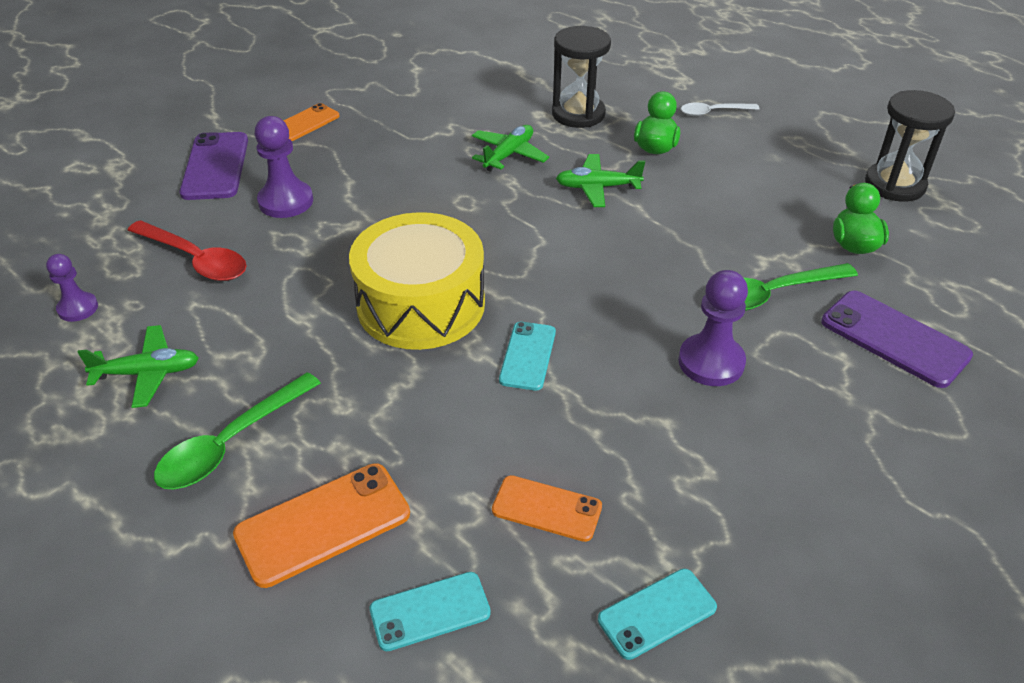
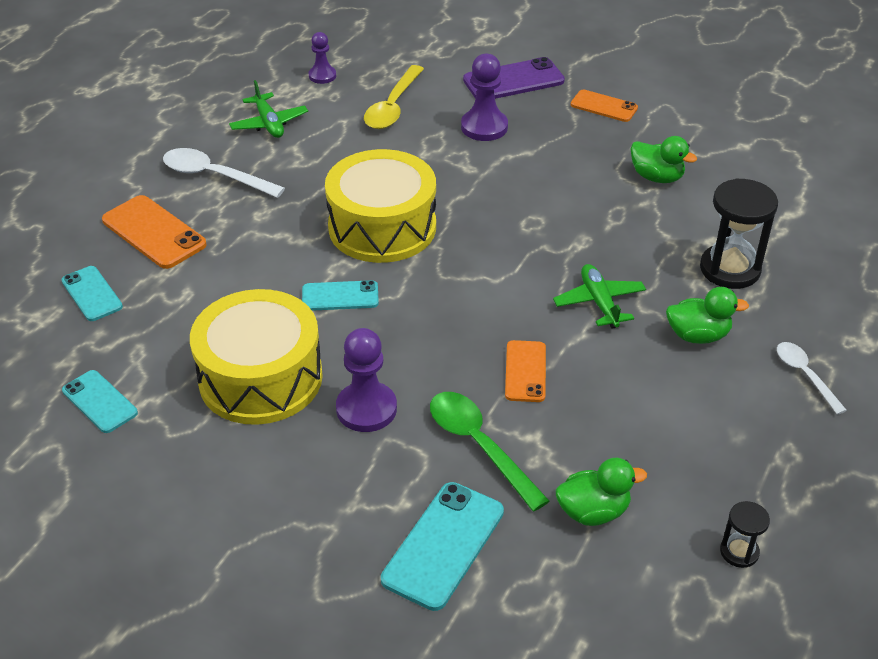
camera: 75 degrees right, 0 degrees up
(196, 259) = (393, 107): red spoon -> yellow spoon
(231, 443) = (214, 176): green spoon -> white spoon
(435, 120) = (657, 177): none -> green duck
(509, 155) = (623, 235): green plane -> none
(547, 508) = (184, 333): orange phone -> orange phone (525, 371)
(646, 442) = (260, 378): none -> yellow drum
(894, 185) = (739, 552): black hourglass -> black hourglass, size x0.51
(894, 339) = (443, 545): purple phone -> turquoise phone

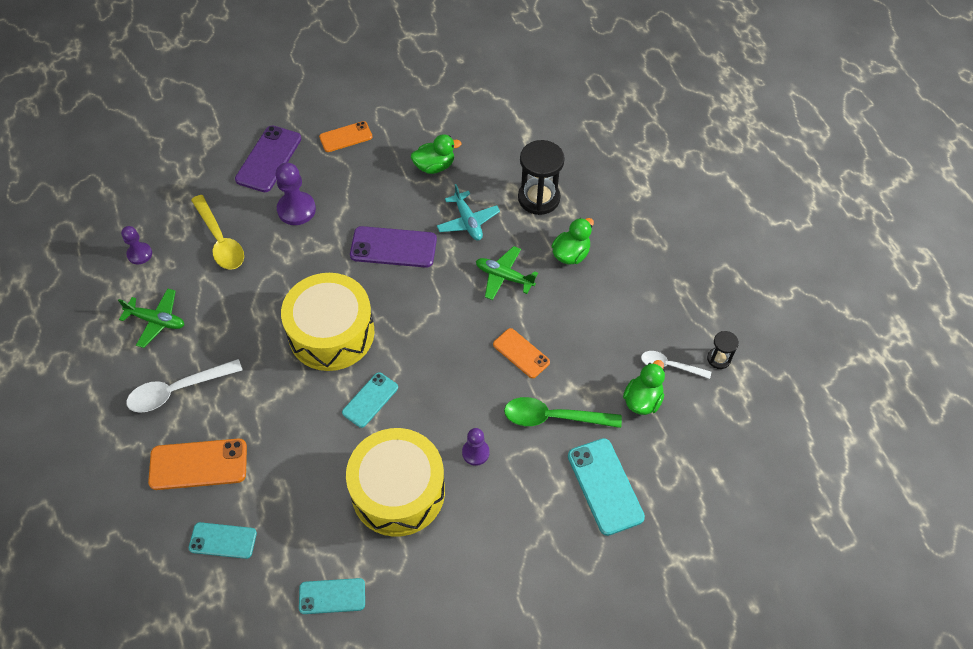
camera: 50 degrees left, 15 degrees up
(366, 409) = (475, 452): purple pawn -> purple pawn, size x0.62
(527, 208) = (393, 247): none -> purple phone
(627, 237) = (468, 221): none -> turquoise plane
(804, 375) = (640, 234): white spoon -> white spoon (669, 366)

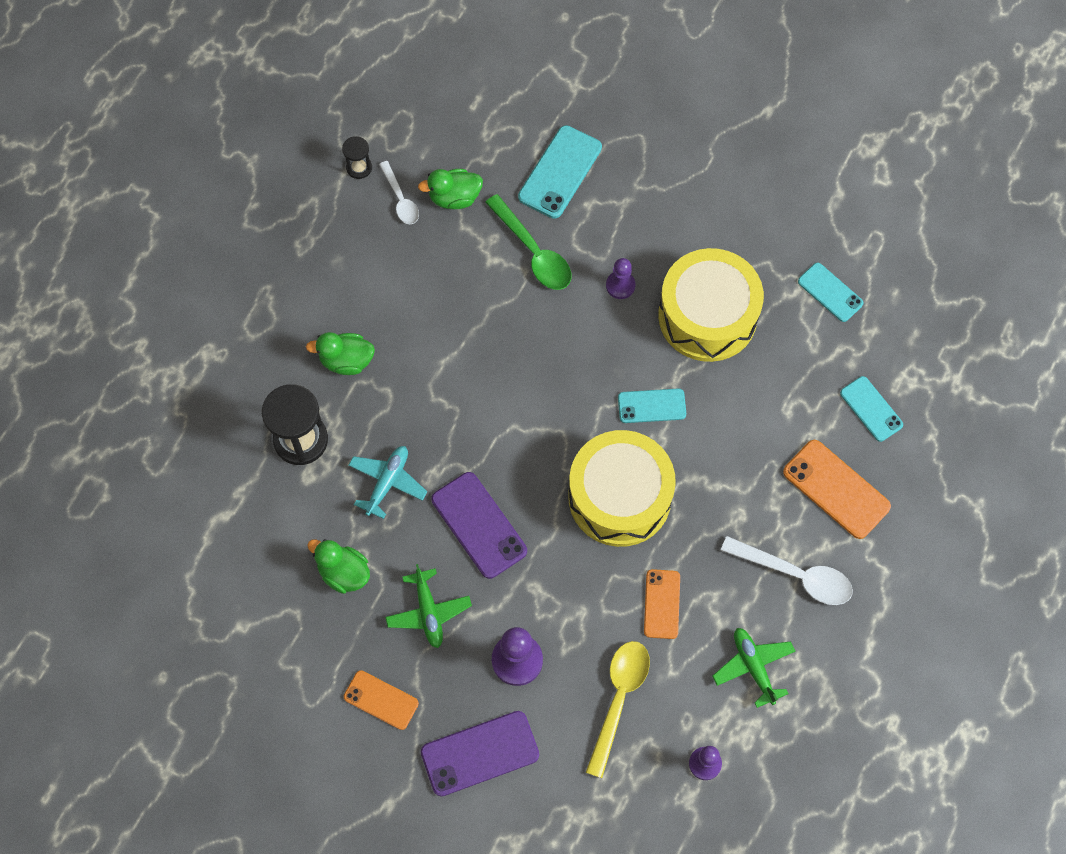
camera: 130 degrees left, 10 degrees up
(504, 277) = (424, 399): green plane -> green plane (428, 612)
(521, 353) = (494, 322): orange phone -> orange phone (661, 604)

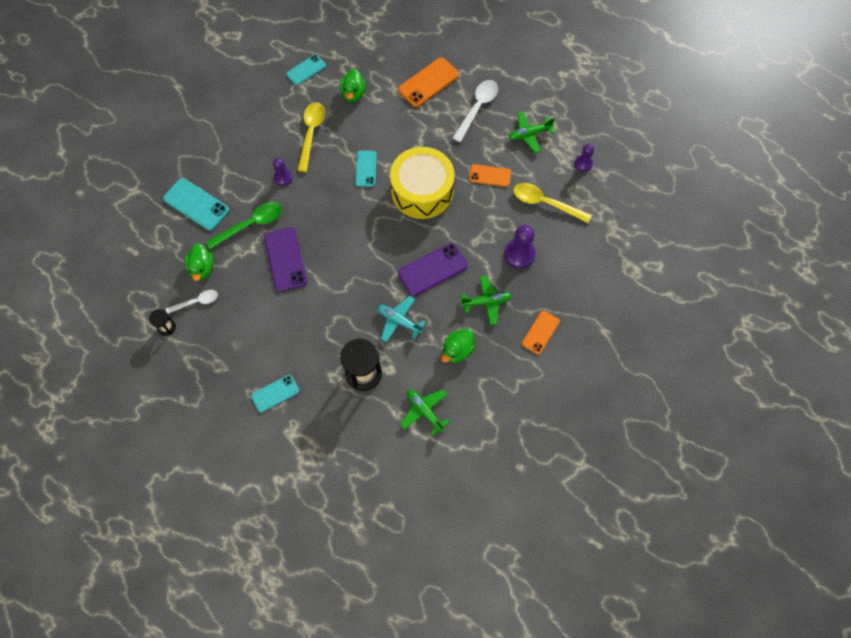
camera: 85 degrees left, 0 degrees up
(245, 532) = (424, 411): none -> green plane
(346, 361) = (310, 342): green duck -> green duck (353, 93)
(480, 753) = (575, 279): purple phone -> purple phone (285, 259)
(707, 316) = (311, 133): yellow drum -> yellow spoon
(871, 409) = (382, 60): turquoise phone -> turquoise phone (275, 393)

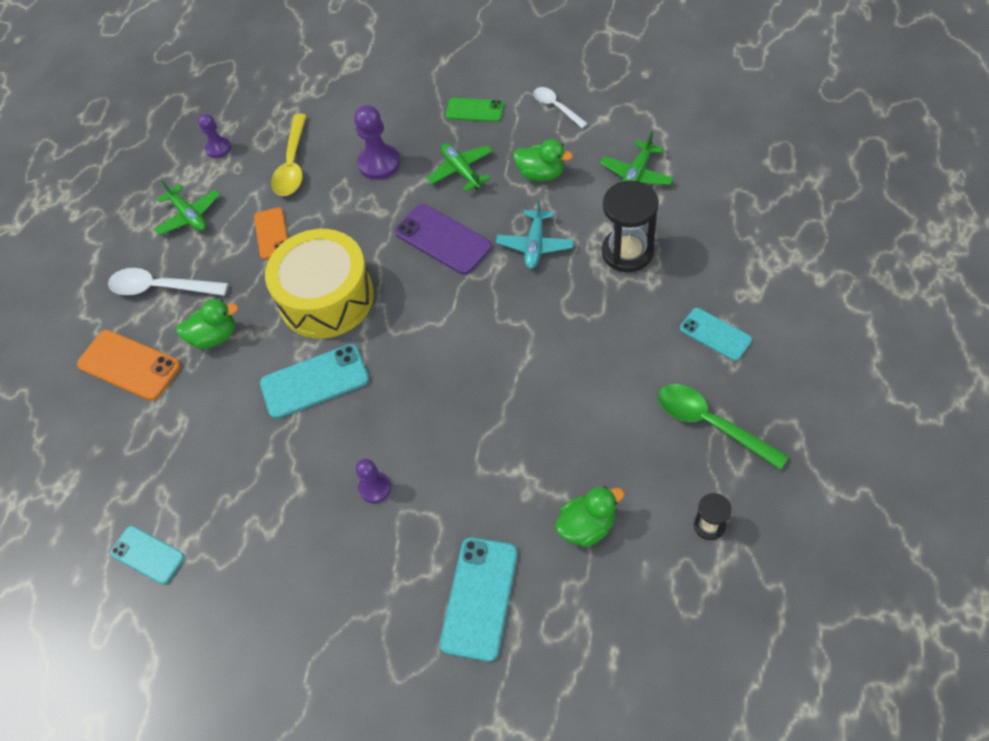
camera: 105 degrees left, 10 degrees down
(196, 302) = (645, 504): white spoon -> white spoon (556, 107)
(251, 224) = (478, 493): green spoon -> green spoon (710, 424)
(285, 259) = (513, 416): purple phone -> none
(311, 133) = (276, 486): yellow spoon -> none
(353, 93) = (178, 459): green duck -> green duck (214, 336)
(366, 168) = (314, 381): turquoise phone -> turquoise phone, size x1.55
(540, 332) = (474, 110): orange phone -> green phone

